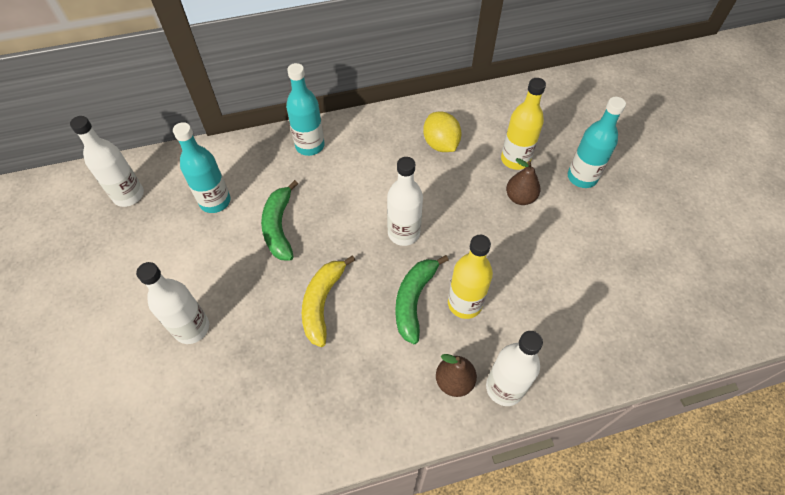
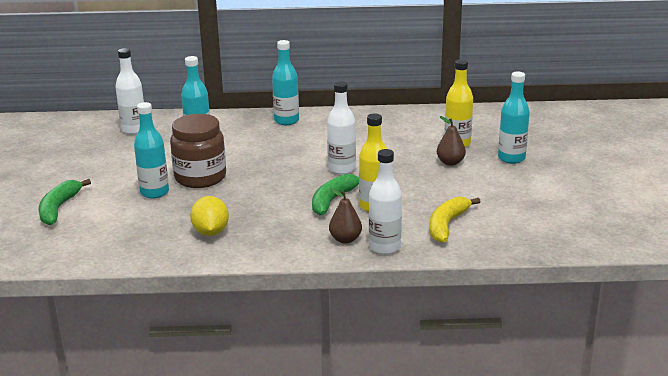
camera: 15 degrees right, 30 degrees down
(192, 328) = (154, 192): white bottle -> turquoise bottle
(240, 284) = (200, 178): none -> brown jar
(279, 227) = (243, 155): green banana -> green banana (58, 208)
(322, 303) = (259, 193): yellow banana -> yellow banana (447, 225)
(440, 144) = (396, 130): yellow lemon -> yellow lemon (211, 232)

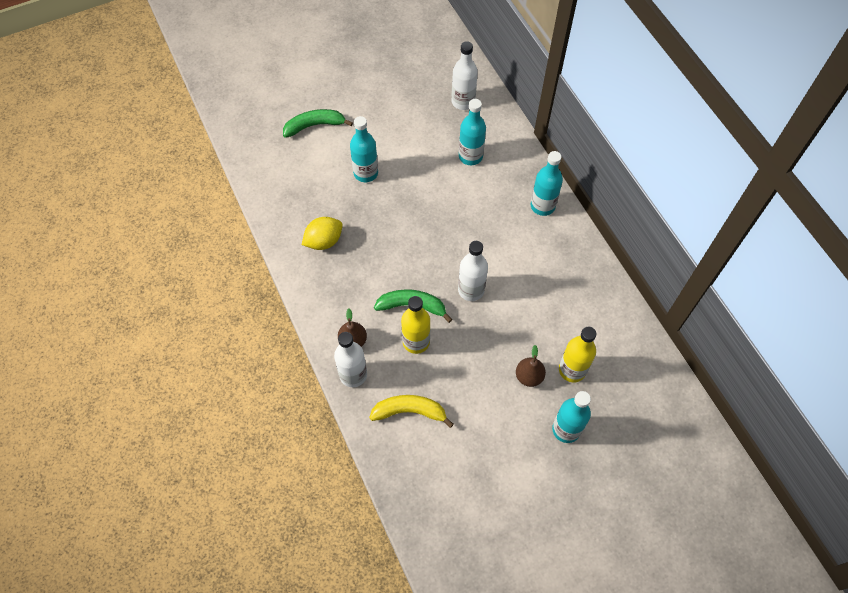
camera: 65 degrees right, 35 degrees up
(200, 178) = (404, 192): brown jar -> none

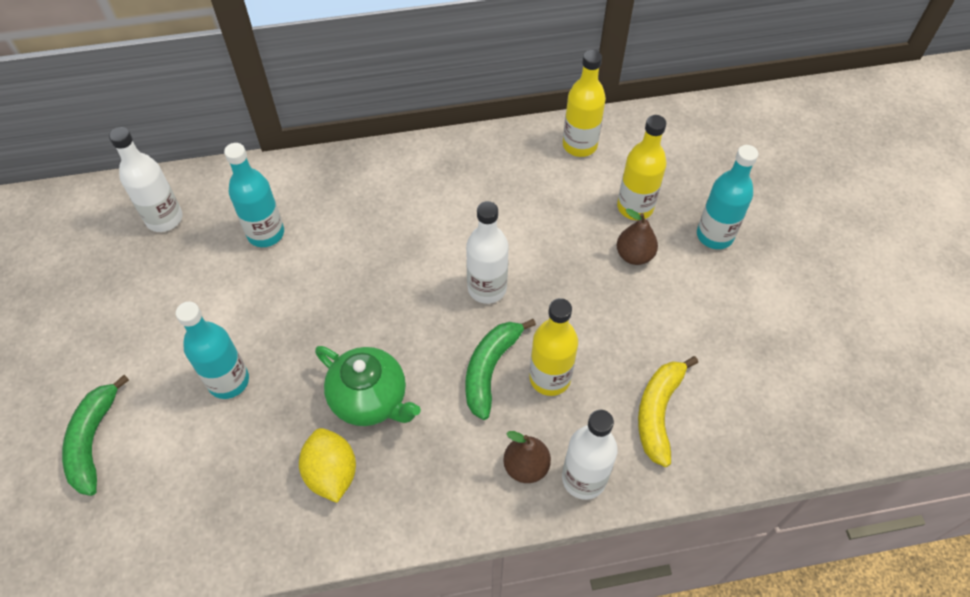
camera: 75 degrees left, 5 degrees down
(374, 247) = (370, 399): none -> green teapot
(542, 206) = (385, 172): turquoise bottle -> none
(616, 322) = (579, 145): none -> yellow bottle

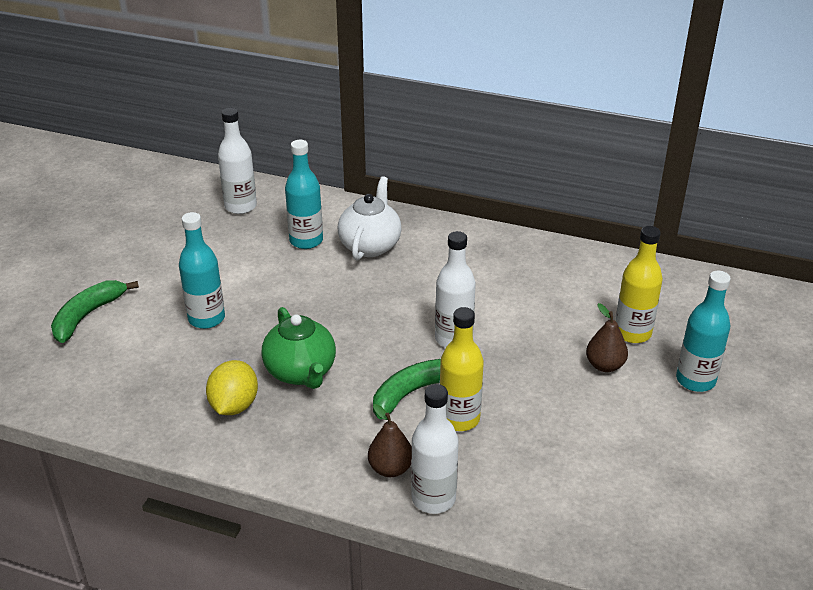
camera: 30 degrees right, 20 degrees down
(335, 211) = (370, 245): none -> white teapot
(579, 145) = (614, 273): yellow bottle -> none
(658, 412) = (538, 482): yellow banana -> none

